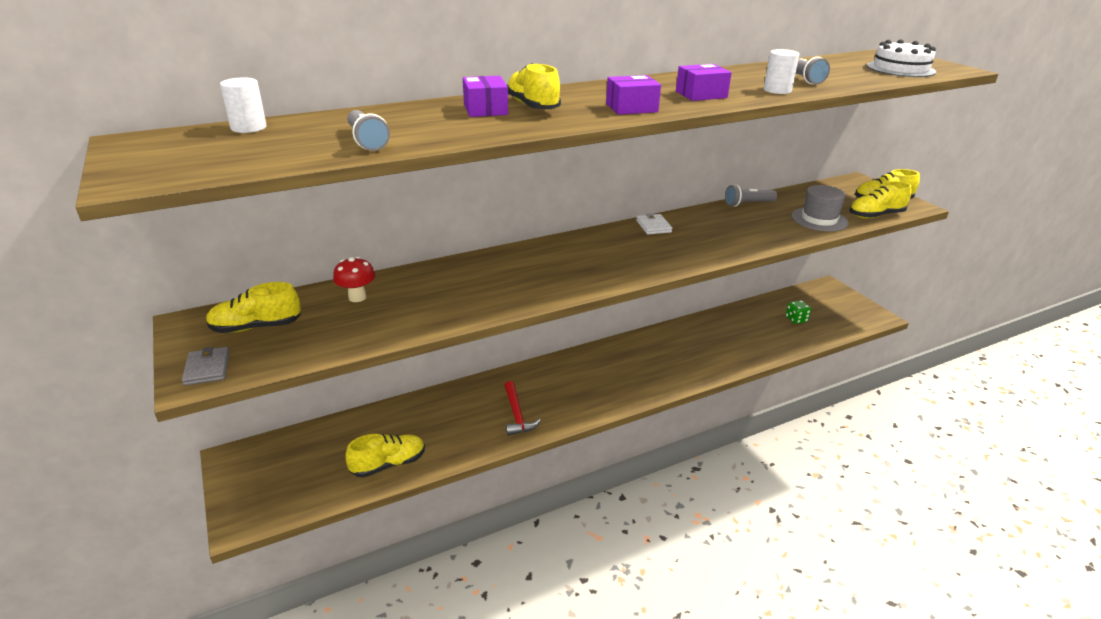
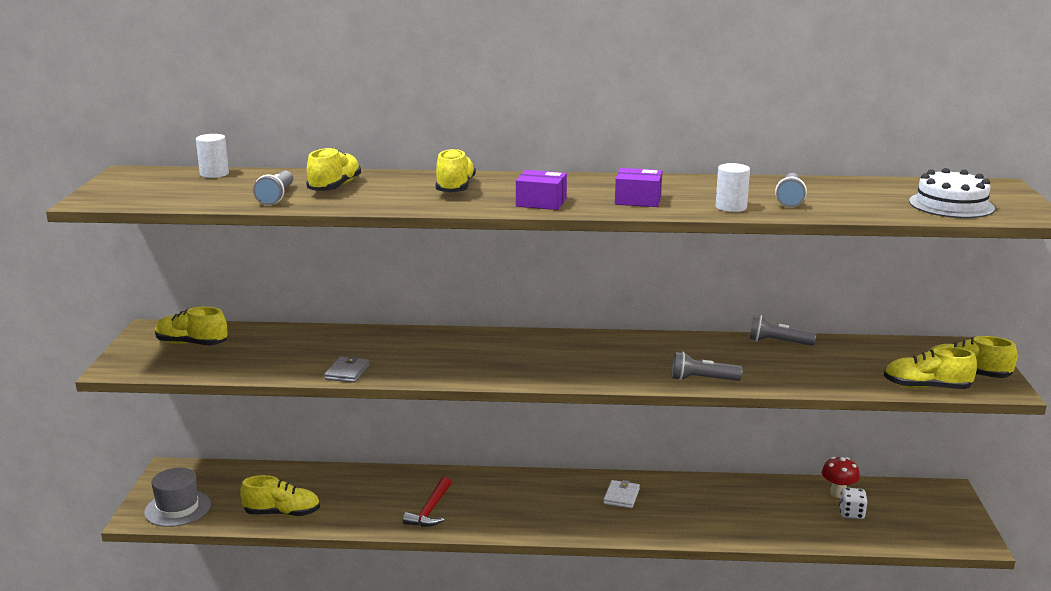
camera: 30 degrees right, 10 degrees down
(207, 368) = (132, 363): grey wallet -> grey wallet (347, 372)
(357, 297) = (286, 340): red mushroom -> red mushroom (838, 493)
(412, 122) = (335, 187): none -> yellow shoe
(485, 109) = (411, 185): purple box -> none
(653, 226) = (633, 341): white wallet -> white wallet (621, 496)
(740, 245) = (702, 379): none -> grey flashlight
(796, 319) = (851, 513): green dice -> white dice
(819, 219) = (842, 376): grey hat -> grey hat (177, 508)

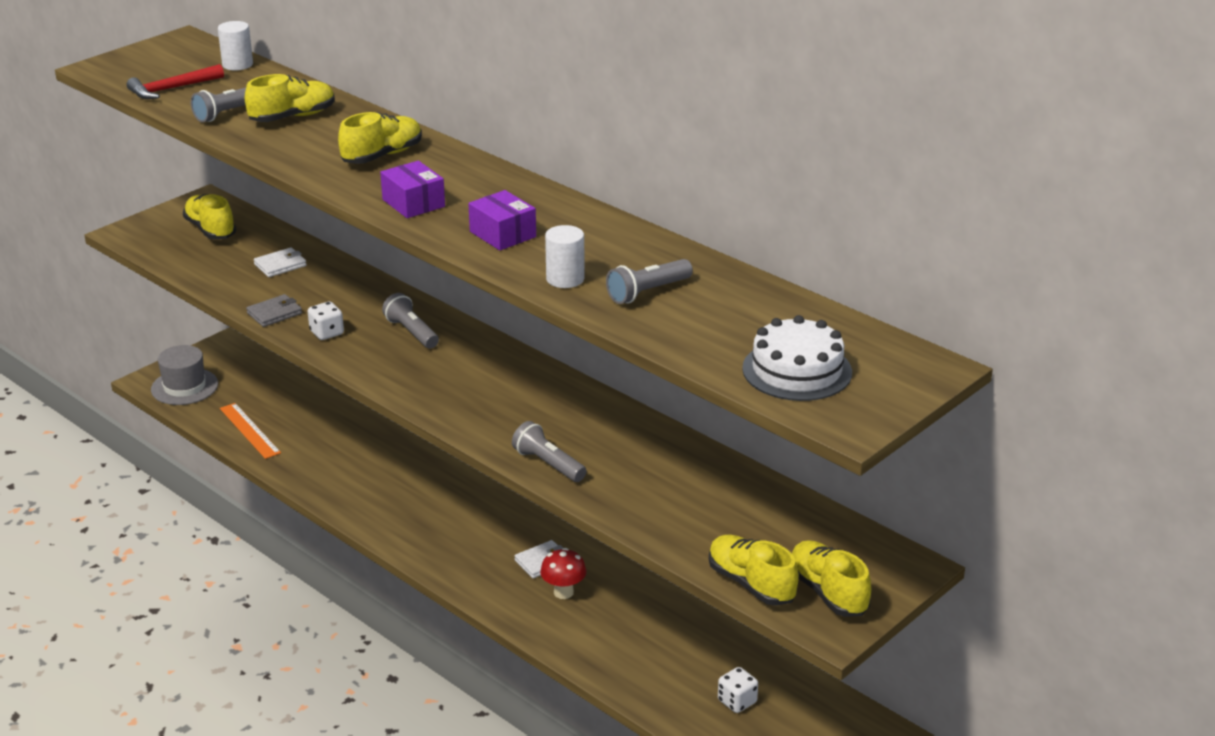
camera: 40 degrees right, 10 degrees up
(282, 513) = (249, 430): yellow shoe -> orange ruler
(294, 345) = (280, 265): none -> white wallet
(411, 369) = (327, 333): none -> white dice
(430, 510) = (362, 488): red hammer -> red hammer (172, 89)
(778, 342) = (704, 459): grey flashlight -> grey flashlight (411, 332)
(838, 493) = (761, 674): red mushroom -> red mushroom (563, 592)

